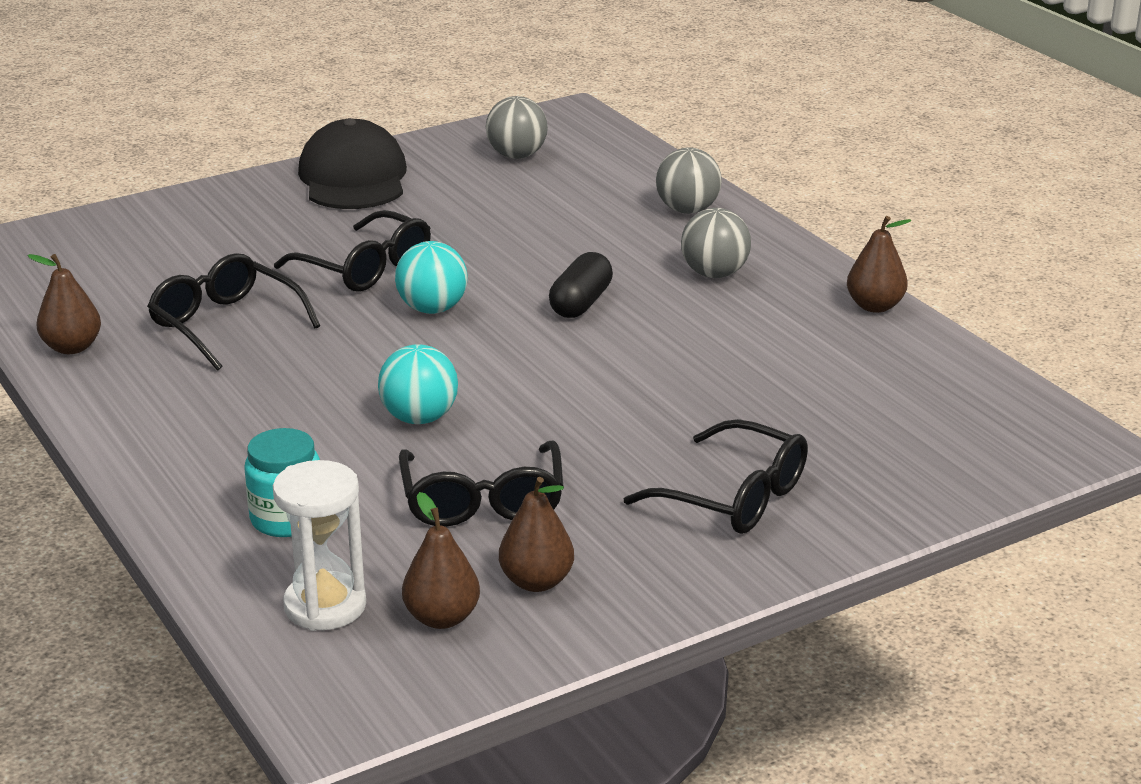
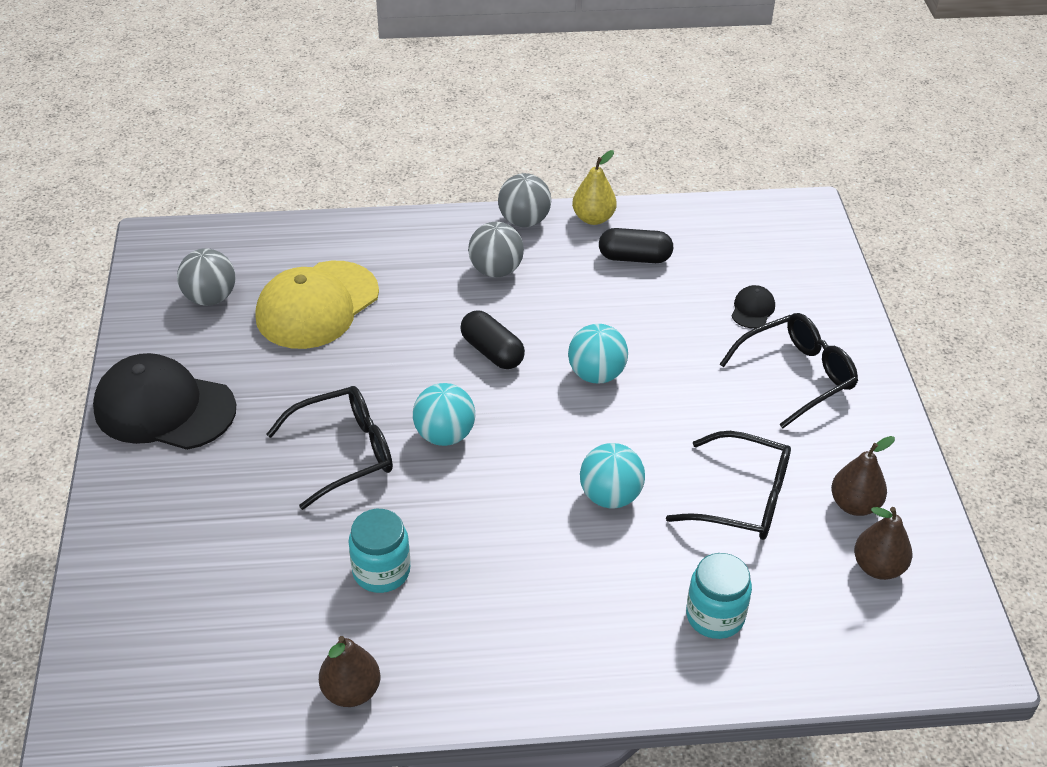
camera: 65 degrees left, 15 degrees up
(225, 324) = (381, 571): black glasses -> turquoise jar
(325, 606) = (839, 626): white hourglass -> none
(558, 203) = (317, 305): none -> yellow cap
(604, 368) = (596, 374): none -> turquoise ball
(687, 210) = (386, 245): grey ball -> grey ball (524, 221)
(827, 442) = (752, 309): none -> black cap
(833, 346) = (634, 258): none -> black capsule
(875, 306) = (593, 218): brown pear -> yellow pear

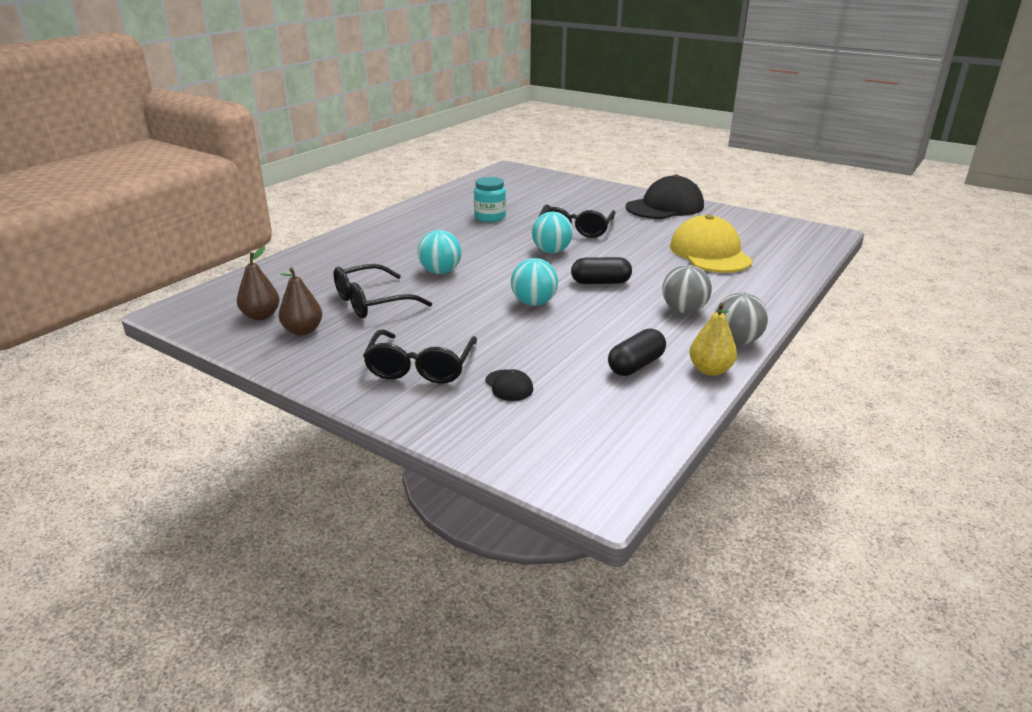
camera: 130 degrees right, 15 degrees down
(210, 298) = (749, 232): grey ball -> none
(351, 691) = (443, 199): brown pear -> none
(715, 616) = (330, 266): turquoise jar -> none

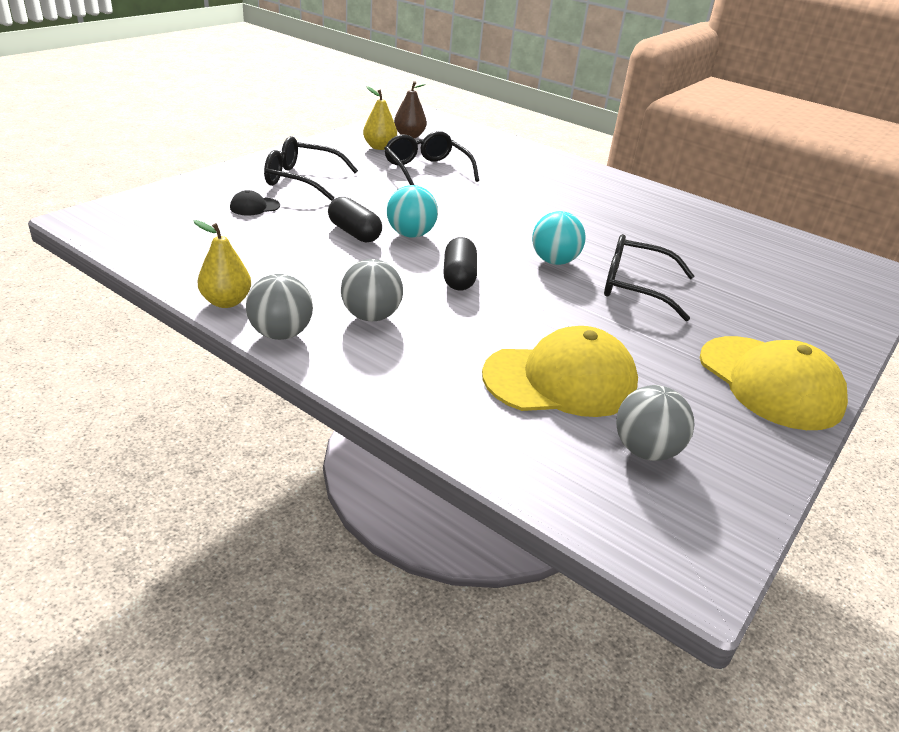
camera: 90 degrees right, 5 degrees up
(303, 331) = (379, 147): brown pear -> yellow pear
(440, 272) = (492, 200): turquoise ball -> none
(490, 217) = (662, 238): turquoise jar -> none
(636, 365) = (258, 264): black capsule -> black capsule (354, 233)
(665, 207) = (769, 382): black cap -> yellow cap
(755, 237) = (645, 450): none -> grey ball

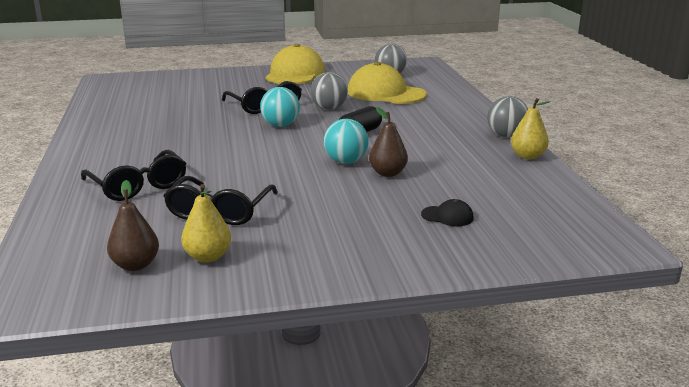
camera: 135 degrees left, 10 degrees down
(301, 179) = (366, 234): black glasses -> black glasses (138, 186)
(354, 233) = (388, 173): black capsule -> brown pear
(371, 316) = (444, 130): grey ball -> grey ball (329, 108)

